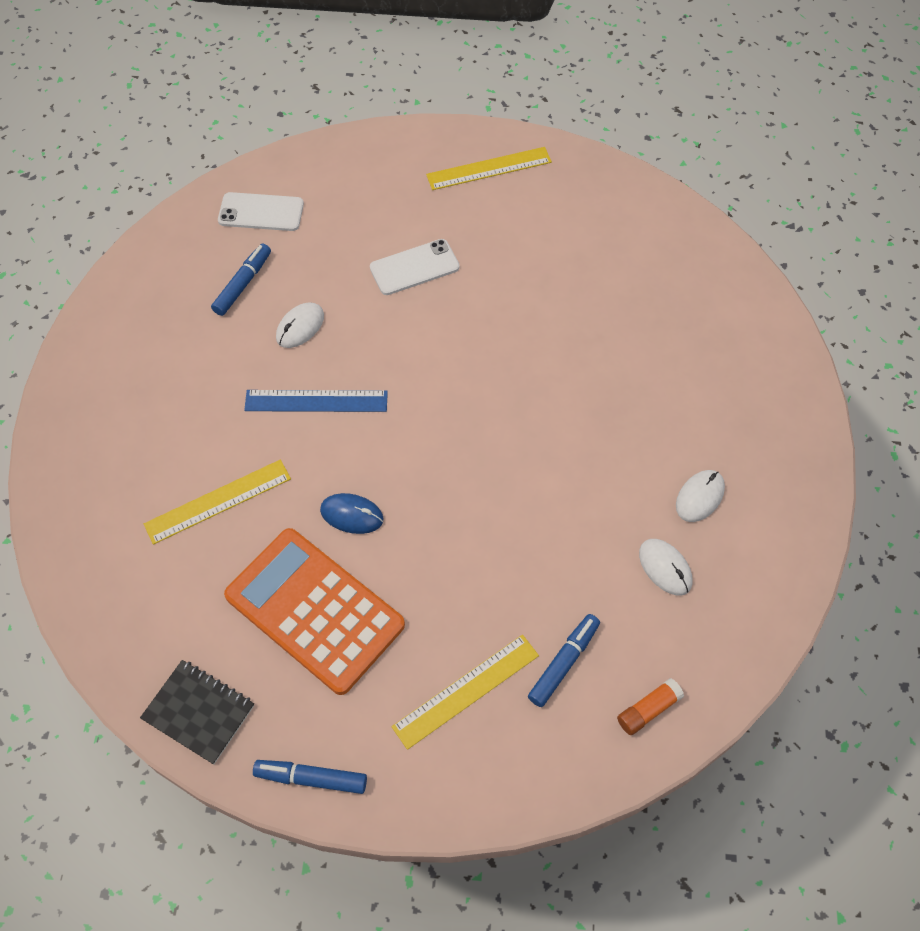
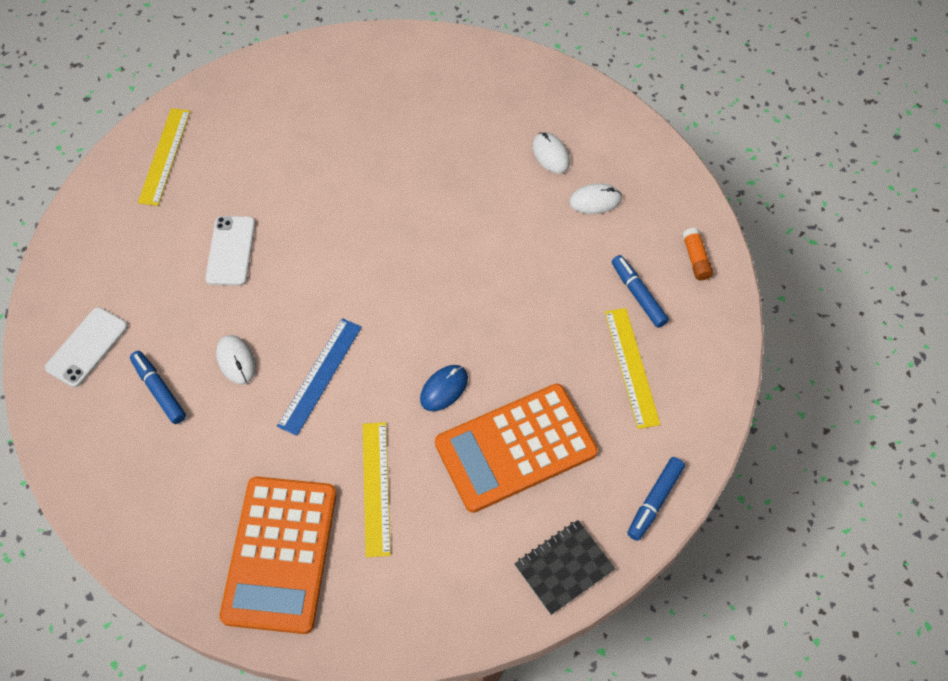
camera: 65 degrees left, 0 degrees up
(121, 452) = (280, 554): none -> orange calculator

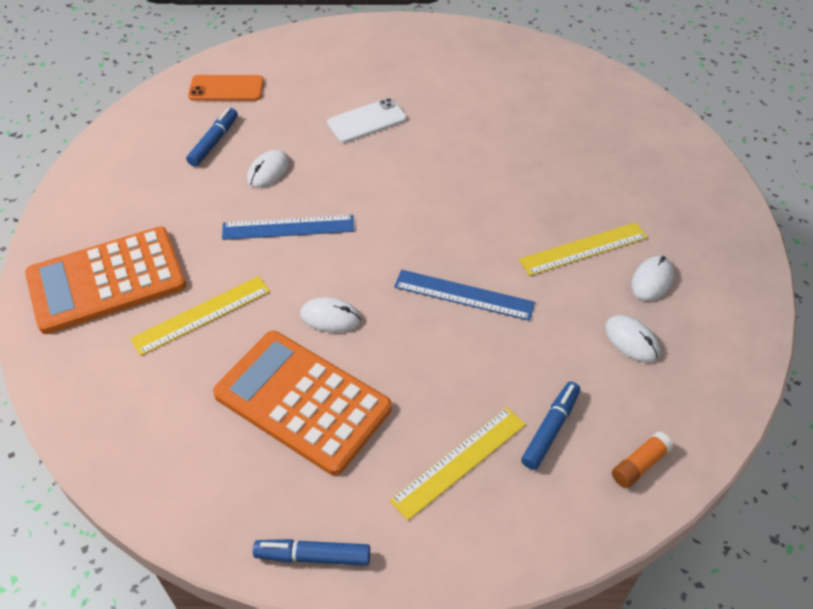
camera: 60 degrees right, 10 degrees down
(87, 347) = (226, 88): white phone -> orange phone
(164, 156) = (422, 47): yellow ruler -> yellow ruler (583, 248)
(444, 389) = (330, 317): blue mouse -> white mouse
(483, 283) = (464, 295): none -> blue ruler
(564, 567) = (193, 503): black notebook -> none

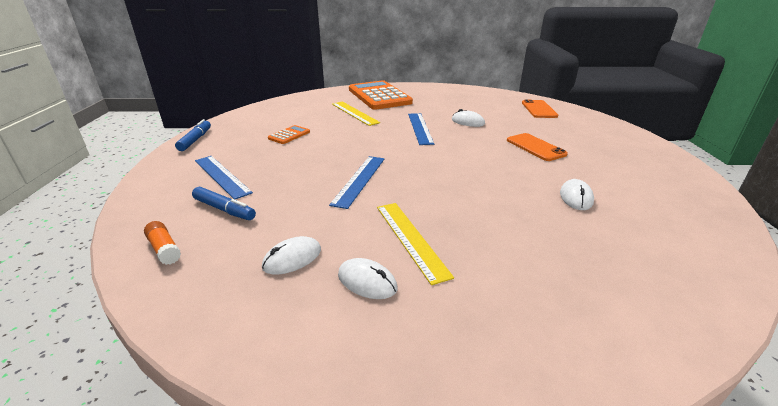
camera: 90 degrees right, 20 degrees down
(214, 142) = (487, 109): blue marker -> none
(302, 401) = (289, 135): orange calculator -> orange calculator, size x0.42
(330, 317) = (347, 140): white mouse -> white mouse (576, 197)
(367, 121) = (535, 147): white phone -> orange phone
(459, 462) = (221, 176): yellow ruler -> blue ruler

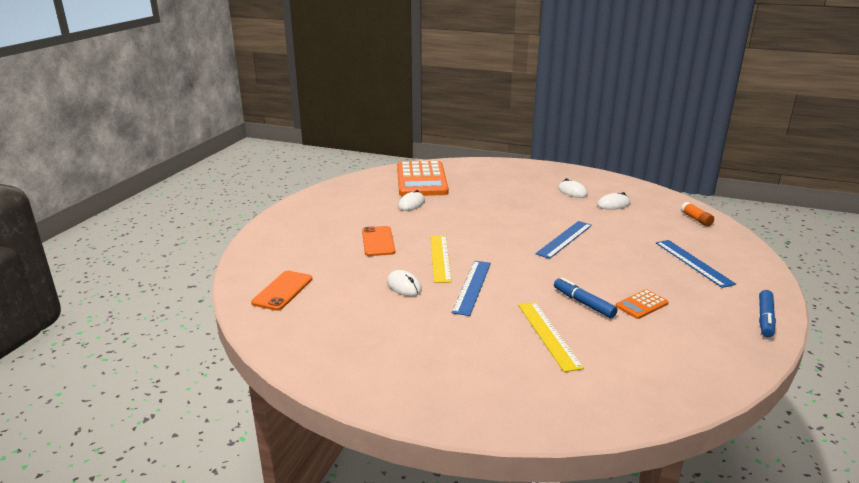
camera: 160 degrees left, 5 degrees down
(224, 209) = (671, 235): blue marker -> blue marker (583, 303)
(379, 96) = (490, 379): orange calculator -> orange calculator (421, 180)
(411, 239) = (541, 202): yellow ruler -> yellow ruler (440, 258)

